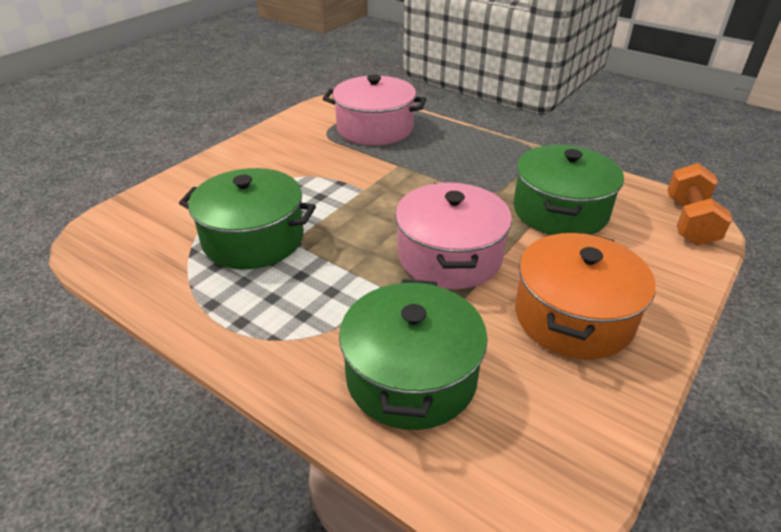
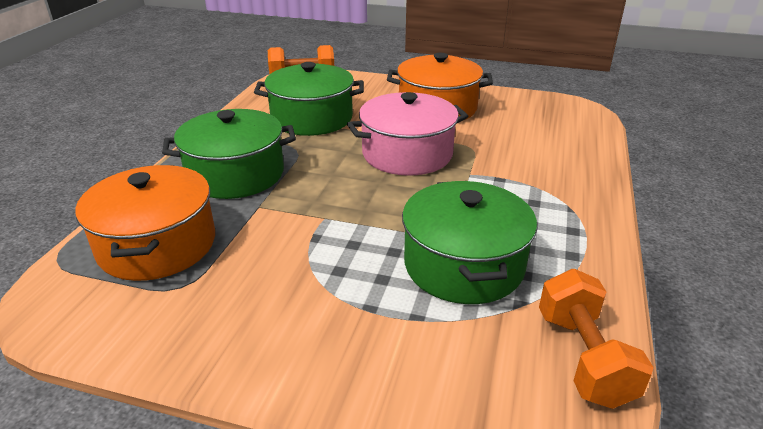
camera: 110 degrees left, 5 degrees down
(122, 260) = (583, 358): none -> orange dumbbell
(375, 128) = (157, 245): pink pot -> orange pot
(411, 377) = (542, 148): green pot -> green pot (235, 174)

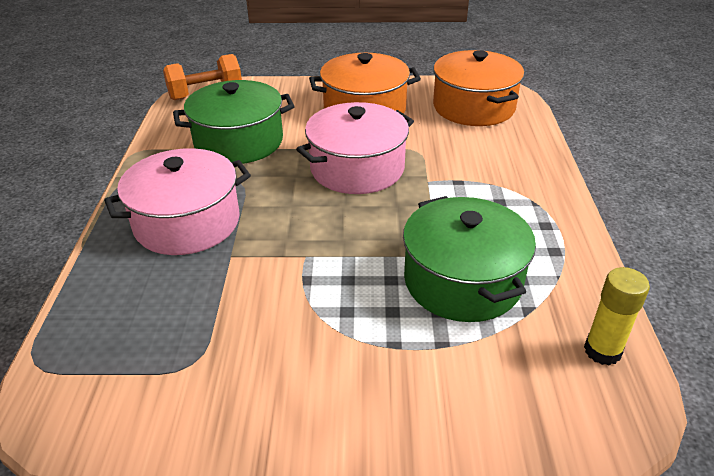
camera: 15 degrees left, 5 degrees up
(157, 245) = (141, 321): orange pot -> orange pot (473, 107)
(235, 174) = (187, 222): green pot -> pink pot
(583, 358) = (602, 351): orange dumbbell -> yellow glue stick

